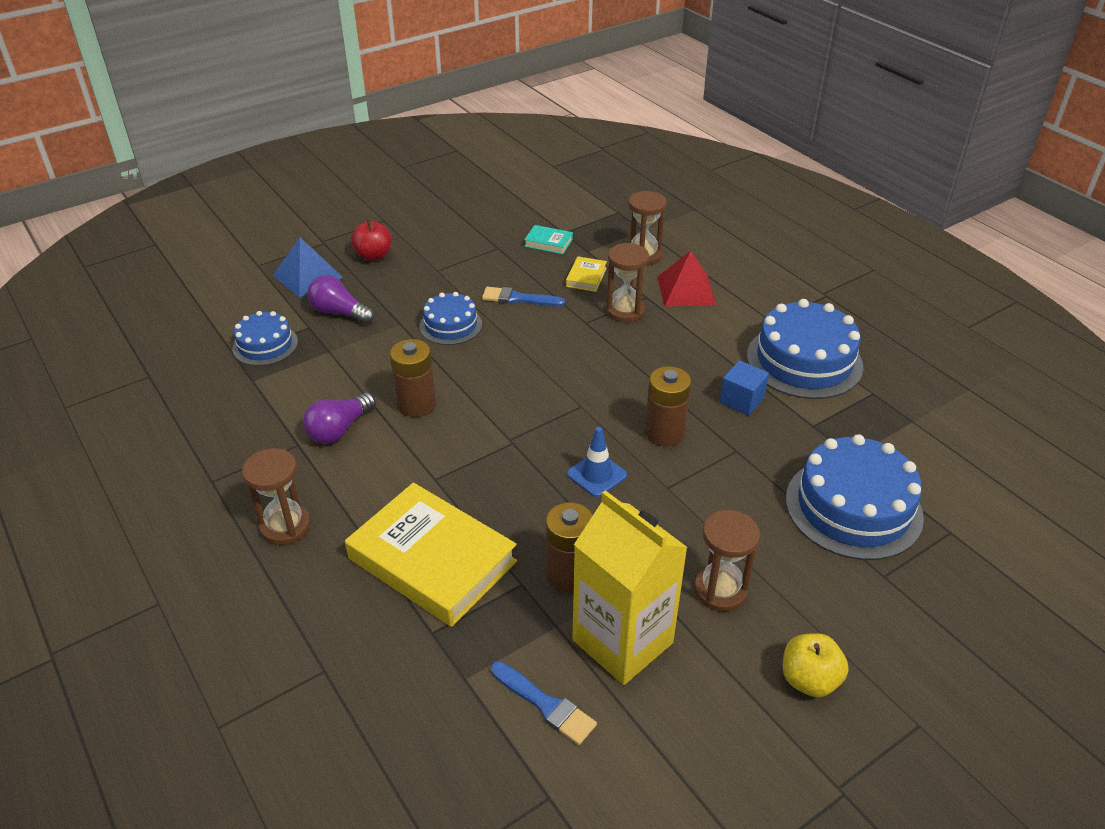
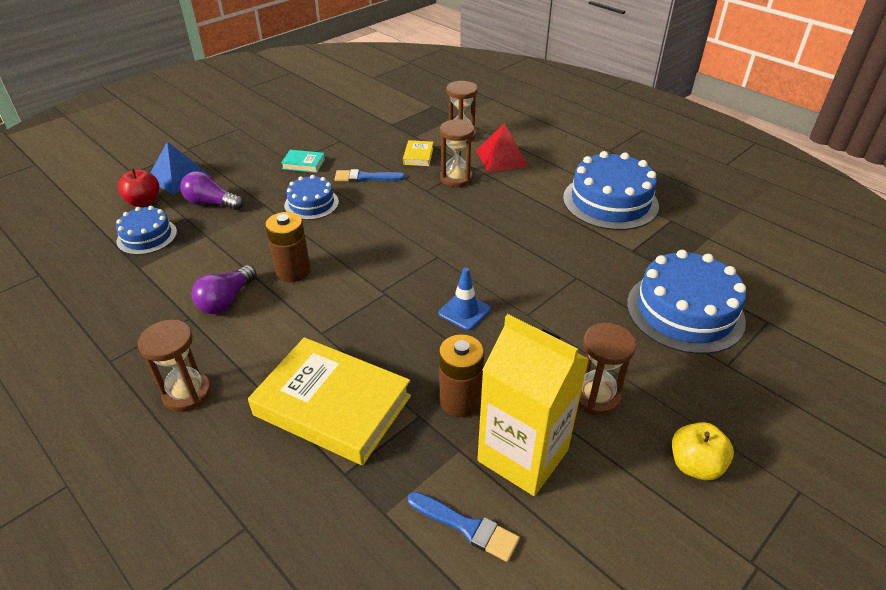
camera: 10 degrees left, 0 degrees up
(373, 256) = (234, 156): red apple -> red apple (144, 202)
(548, 243) = (381, 133): turquoise book -> turquoise book (303, 164)
(664, 433) = (513, 270): brown battery -> none
(741, 400) = (569, 237): blue cube -> none

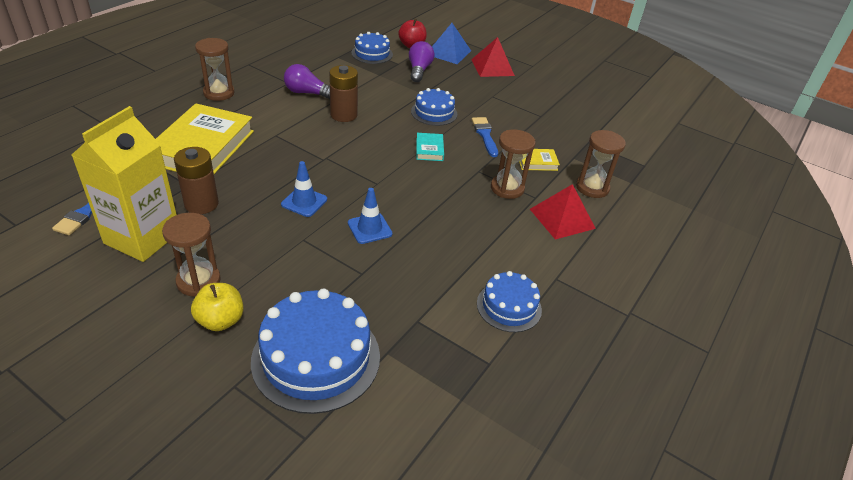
camera: 75 degrees right, 0 degrees up
(230, 153) = (492, 67): none -> red pyramid
(303, 164) = (492, 102): turquoise book -> turquoise book (429, 149)
(511, 267) = (369, 228): none -> blue traffic cone
(610, 202) = (509, 306): blue cake -> blue cake, size x0.57
(695, 465) = (111, 342): yellow apple -> yellow apple (220, 320)

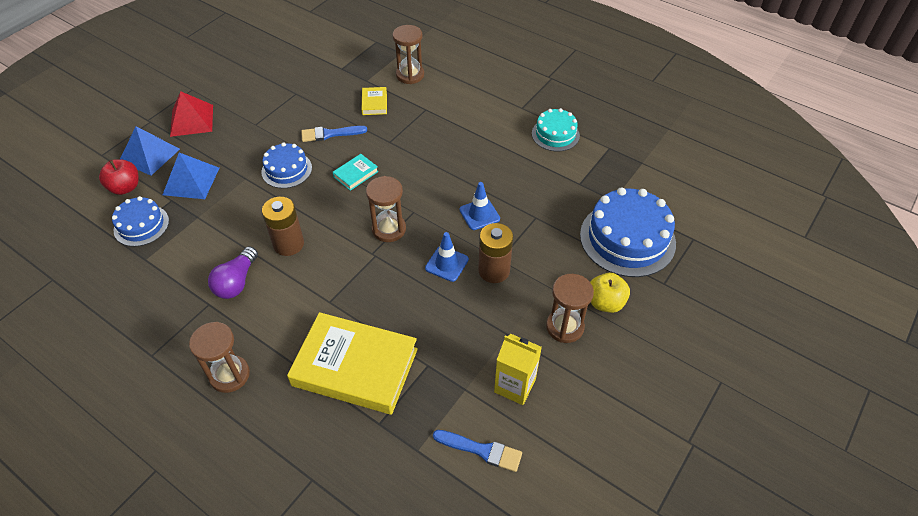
camera: 85 degrees left, 10 degrees up
(142, 237) = (515, 386): yellow carton -> yellow carton, size x0.61
(201, 204) = (458, 347): brown battery -> brown battery (494, 271)
(419, 70) = (191, 181): purple light bulb -> blue pyramid
(429, 149) = (356, 174): turquoise book -> turquoise book turned 45 degrees counterclockwise
(507, 188) = (414, 125): brown hourglass -> brown hourglass (389, 229)
(509, 306) = (555, 134): blue cake -> turquoise cake
(562, 218) = (452, 97): red pyramid -> none

